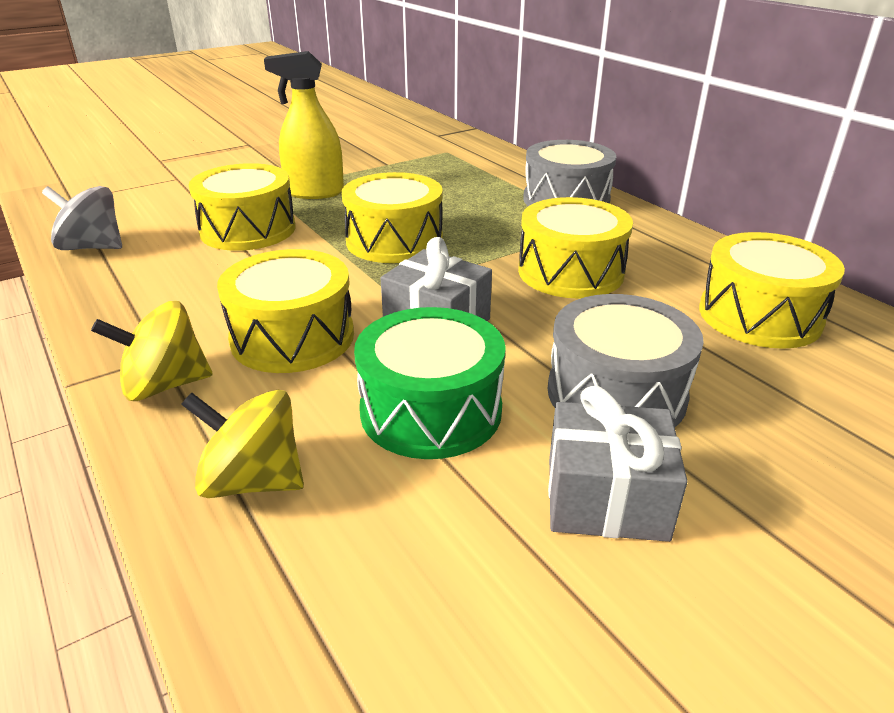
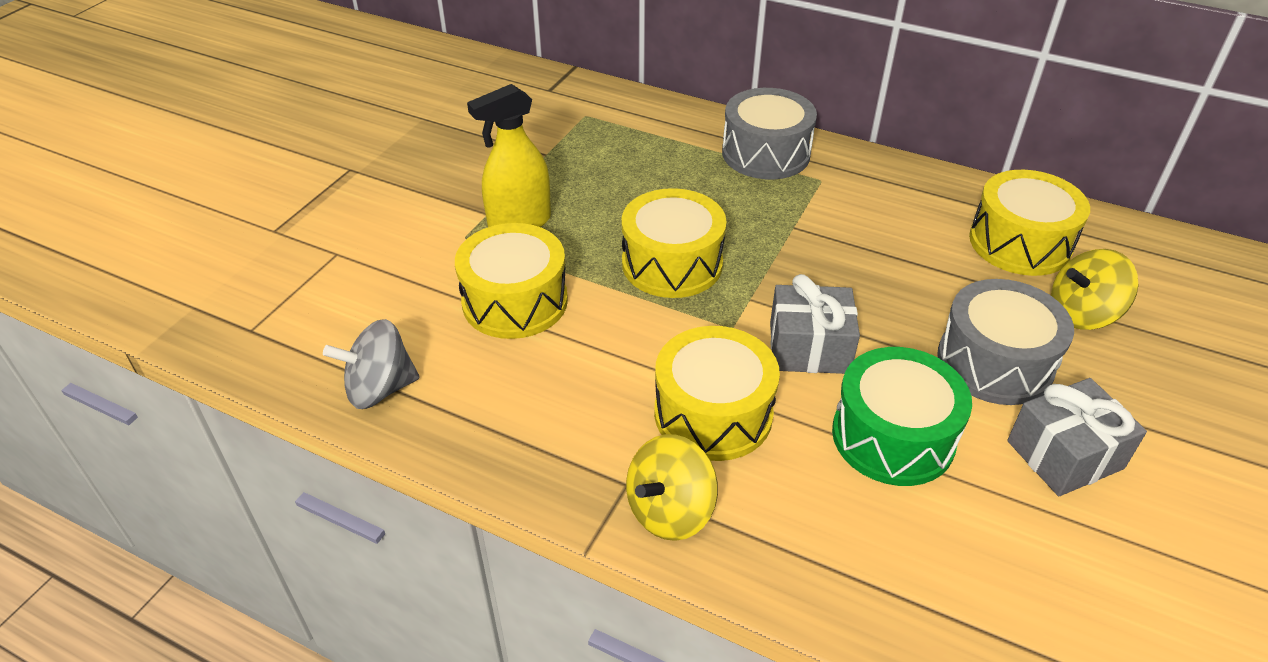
camera: 30 degrees left, 10 degrees up
(253, 481) = (841, 558): yellow spinning top -> yellow spinning top (1082, 314)
(570, 272) = (853, 246): yellow drum -> none

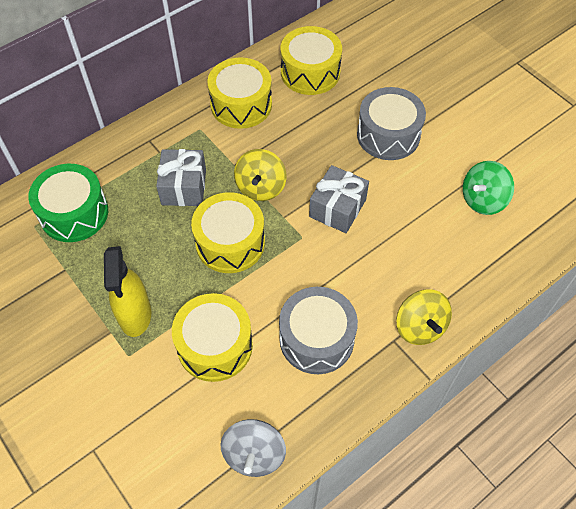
camera: 65 degrees left, 15 degrees up
(713, 413) = (363, 277): yellow drum -> yellow drum (241, 104)
(766, 153) = (154, 143): grey drum -> grey drum (316, 339)
(893, 436) = (415, 204): green drum -> green drum (74, 213)
(981, 527) = (483, 200): none -> green spinning top
(1064, 455) = (456, 144): grey gift -> grey gift (184, 187)
(1082, 314) = (374, 81): yellow spinning top -> yellow spinning top (260, 187)

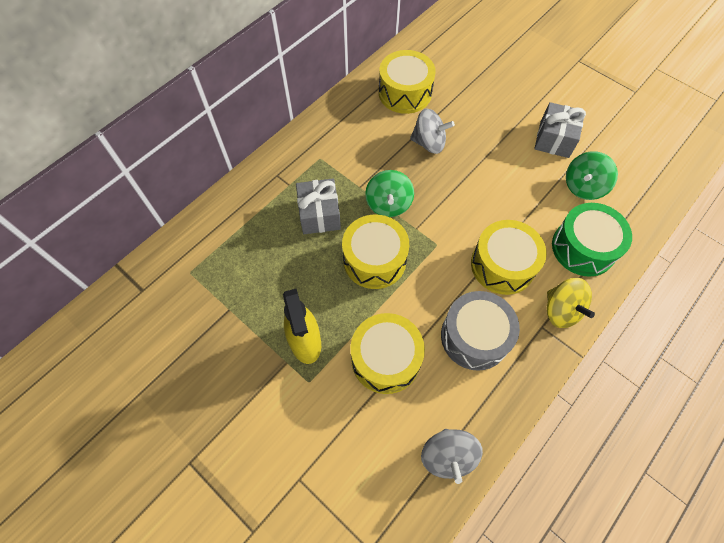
camera: 10 degrees left, 5 degrees up
(74, 213) = (224, 254): green drum -> green drum (583, 248)
(241, 104) = (351, 130): yellow drum -> yellow drum (502, 265)
(260, 187) = (388, 204): yellow spinning top -> green spinning top
(322, 129) = (429, 143): none -> grey spinning top
(337, 208) = (461, 213): grey gift -> grey gift (554, 139)
(388, 135) = (487, 140): grey drum -> none

